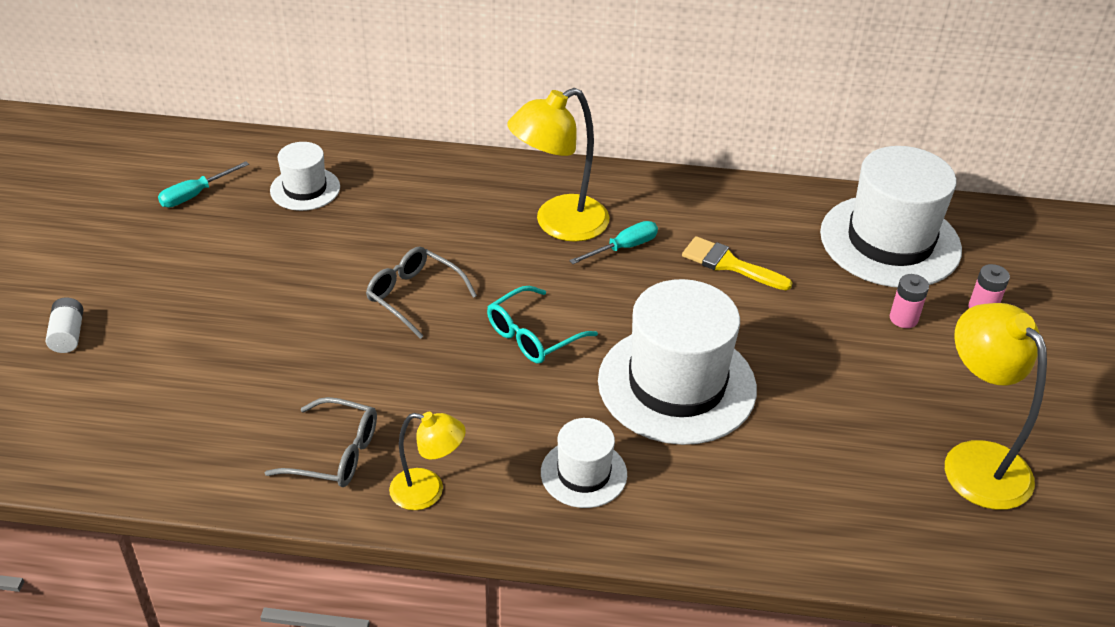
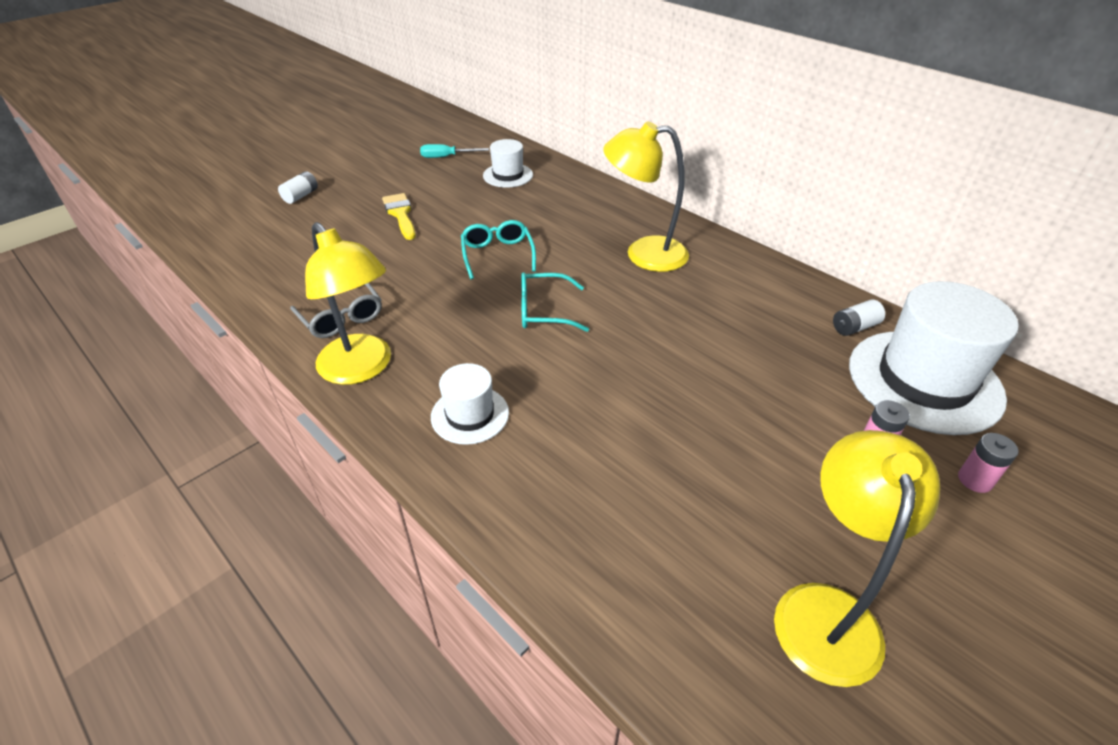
camera: 40 degrees right, 0 degrees up
(414, 296) = (497, 255): grey glasses -> turquoise glasses
(428, 492) = (362, 369): yellow lamp -> yellow lamp, size x1.70
(623, 248) = (674, 287): turquoise screwdriver -> none
(676, 384) = (609, 393): white hat -> none
(729, 264) = (748, 332): yellow brush -> yellow brush (400, 214)
(803, 216) = (854, 327): none -> white battery

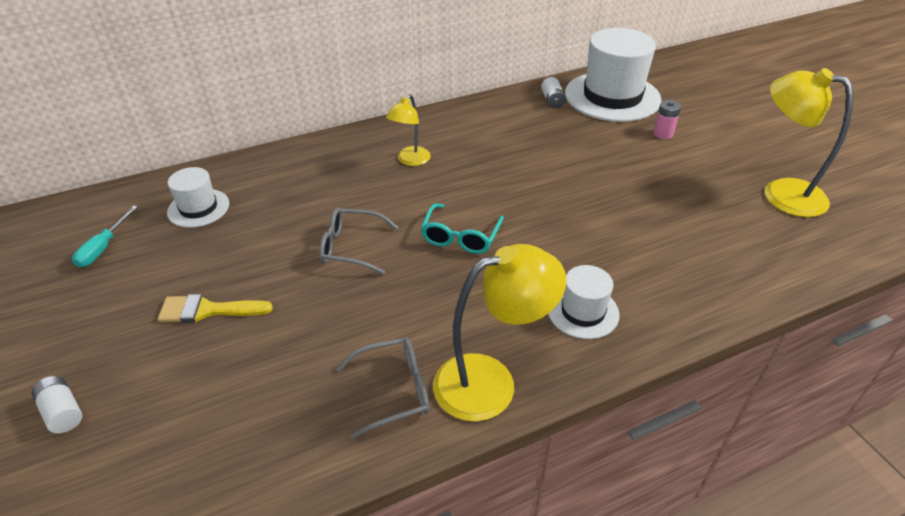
camera: 70 degrees left, 0 degrees up
(497, 255) = (351, 247): turquoise glasses -> grey glasses
(643, 254) = (410, 160): yellow lamp -> yellow lamp, size x0.59
(975, 480) = (695, 112): pink battery -> none

